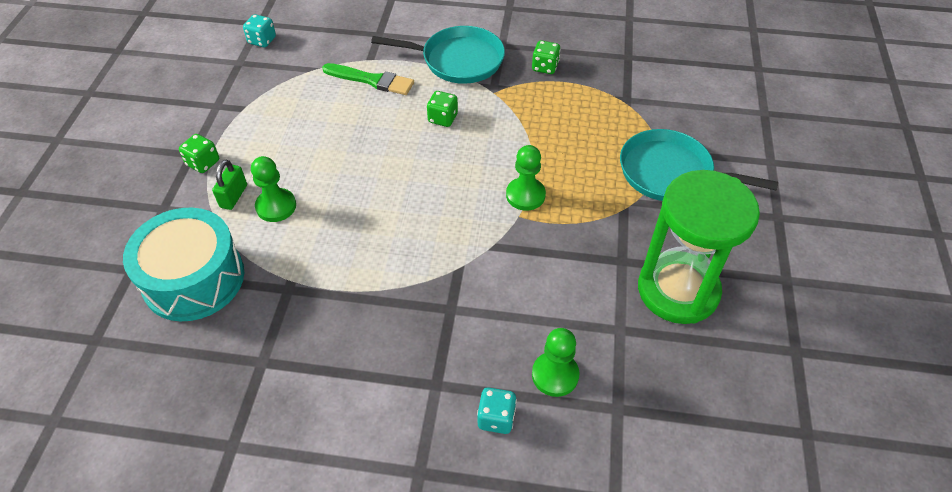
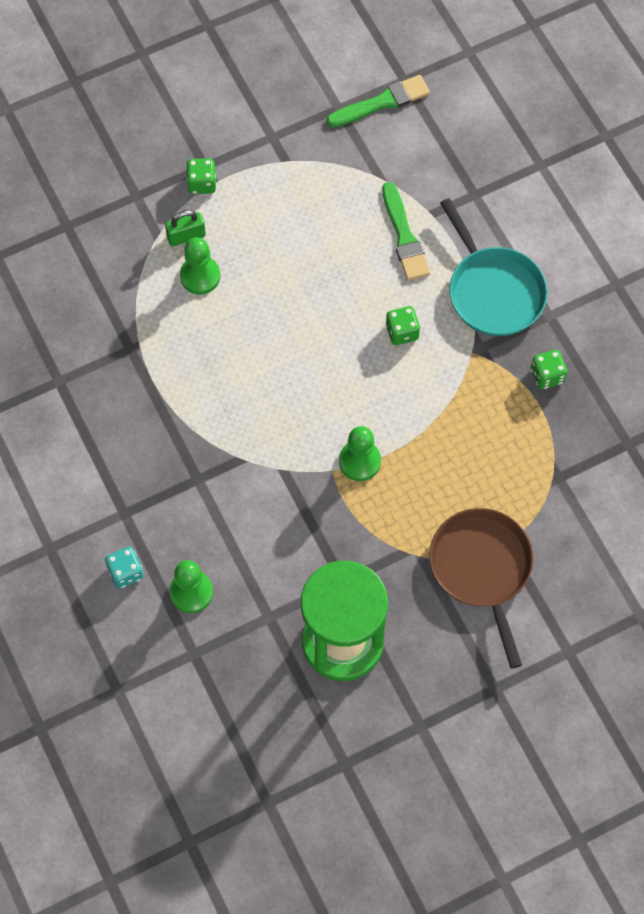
camera: 55 degrees right, 15 degrees up
(194, 279) = (91, 276): turquoise drum -> none
(262, 40) = (382, 102): turquoise dice -> green brush
(670, 173) = (482, 568): turquoise pan -> brown pan

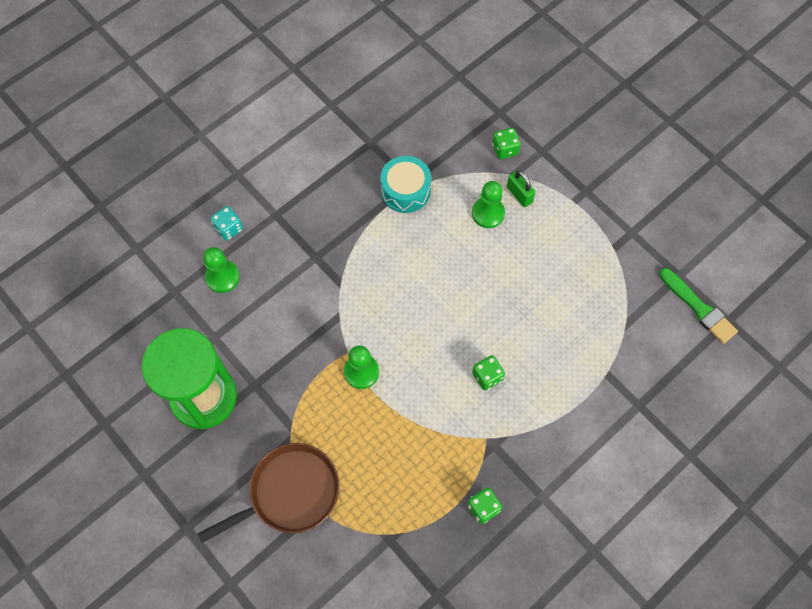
camera: 75 degrees right, 0 degrees up
(140, 357) = (405, 191): none -> turquoise drum
(202, 183) = (570, 193): green dice -> green dice (505, 149)
(404, 236) = (577, 357): green brush -> none
(493, 291) = (550, 443): turquoise pan -> none

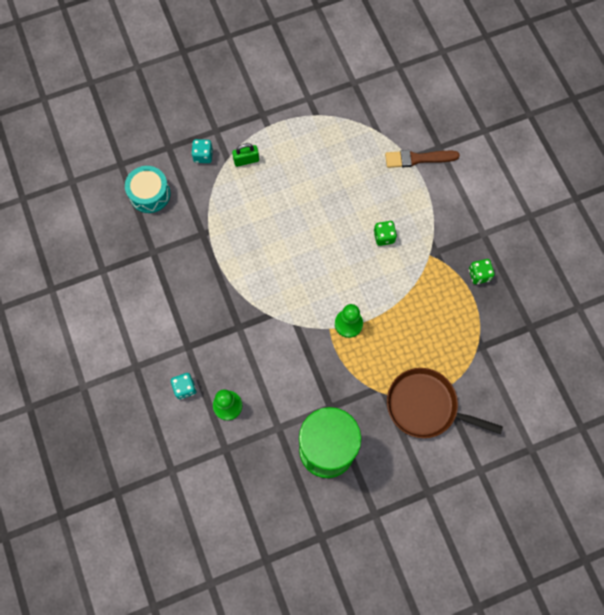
camera: 70 degrees left, 5 degrees up
(290, 492) = (425, 406): brown pan -> brown pan turned 60 degrees counterclockwise
(405, 191) = (208, 240): turquoise drum -> turquoise drum (149, 194)
(488, 213) = (253, 188): green pawn -> none
(505, 149) = (203, 156): green dice -> turquoise dice
(610, 384) = (418, 159): none -> brown brush
(698, 308) = (382, 80): green brush -> none

